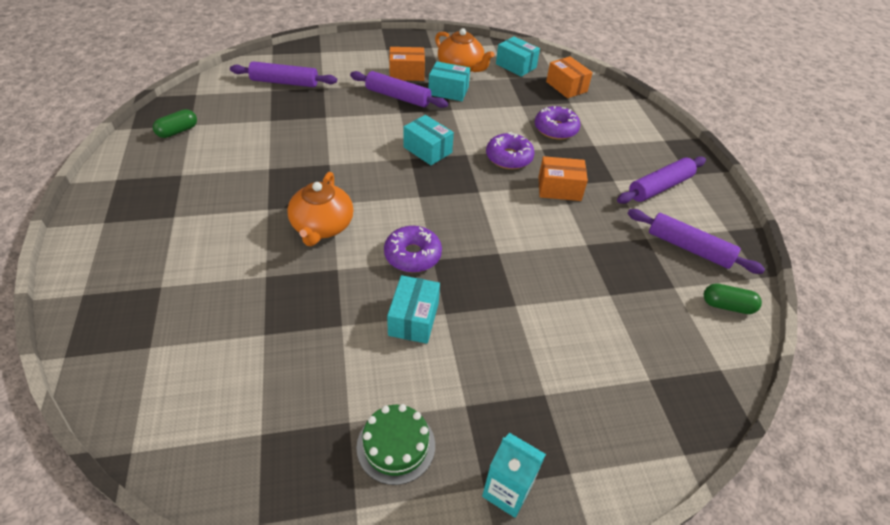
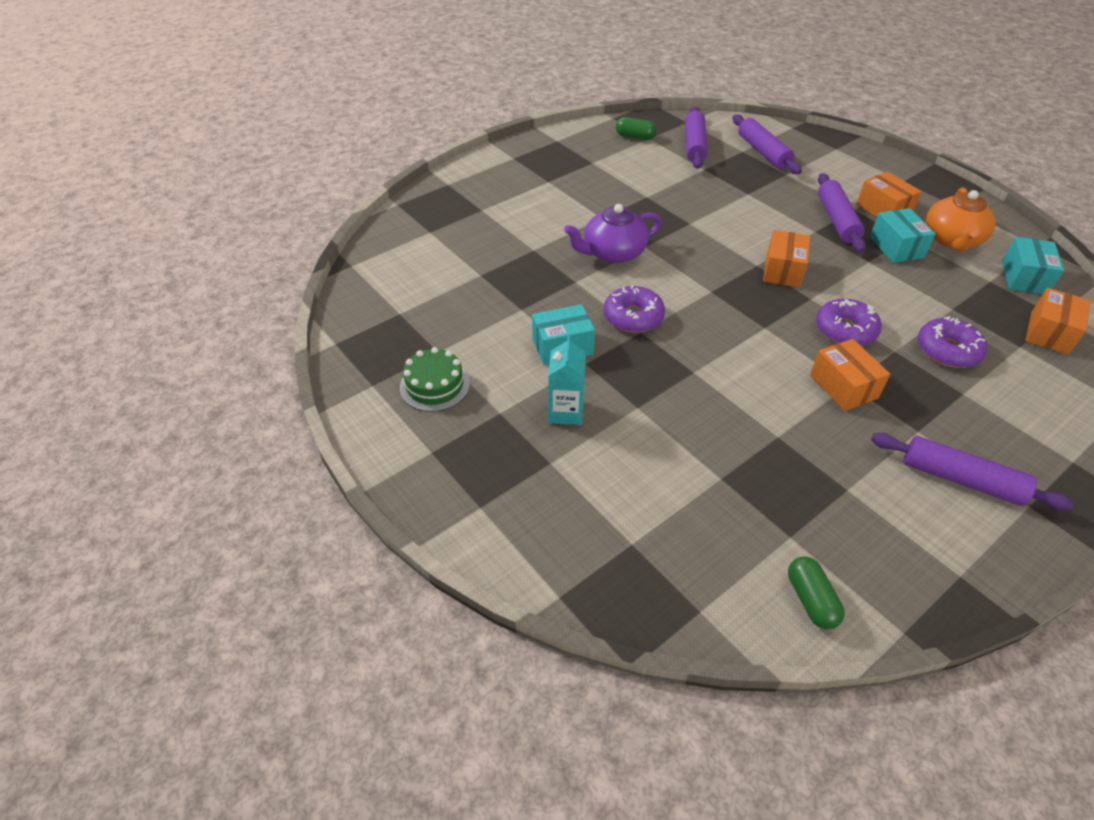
camera: 65 degrees right, 0 degrees up
(322, 226) = (613, 253): orange teapot -> purple teapot
(427, 150) = (782, 270): turquoise box -> orange box
(507, 491) = (436, 468): turquoise carton -> turquoise carton (566, 411)
(689, 248) = (875, 537): purple rolling pin -> purple rolling pin (694, 145)

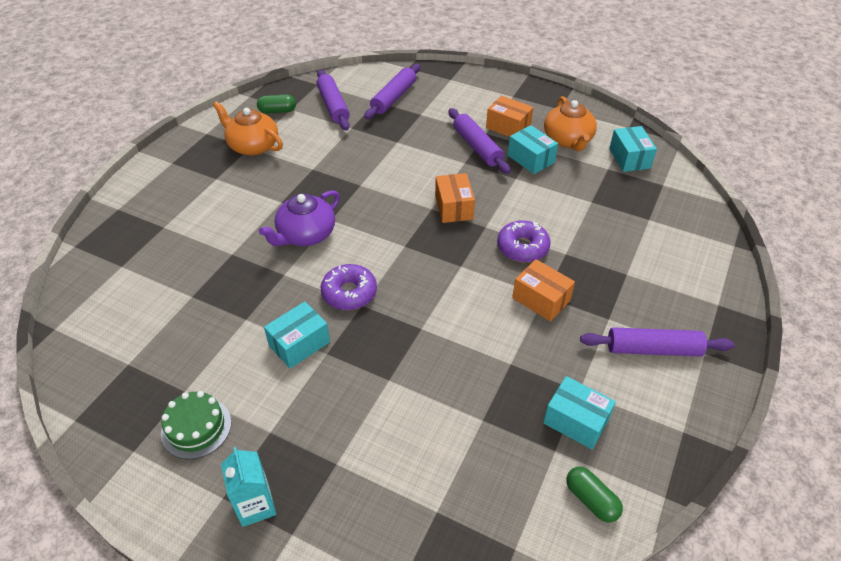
camera: 25 degrees left, 0 degrees up
(566, 411) = (329, 408): turquoise carton -> turquoise carton (255, 505)
(596, 162) = (253, 146): none -> orange teapot
(763, 152) = (393, 98): purple rolling pin -> purple rolling pin turned 75 degrees clockwise
(829, 517) = (576, 421): none -> turquoise box
(947, 350) = (602, 240): purple donut -> none
(1049, 333) = (663, 201): orange box -> none

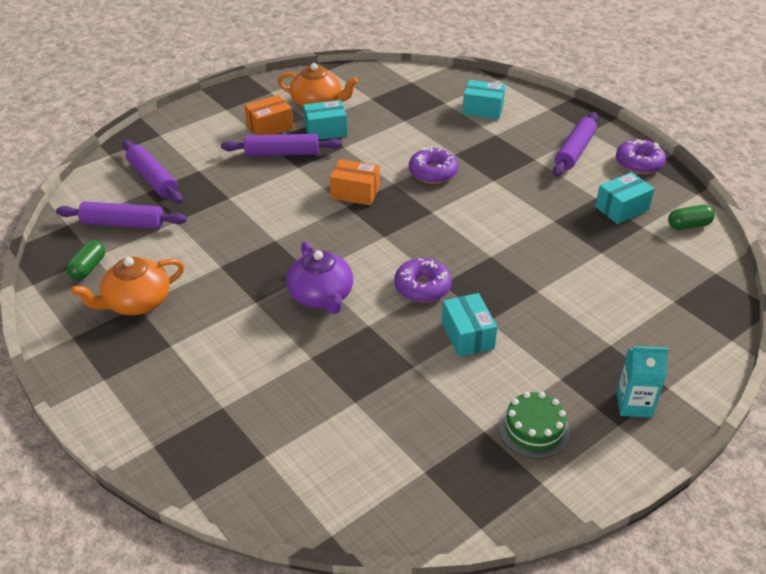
camera: 65 degrees left, 5 degrees down
(541, 299) = (496, 183): orange box -> none
(629, 158) = (367, 84): turquoise box -> turquoise box (482, 109)
(681, 418) = (639, 163): none -> purple donut

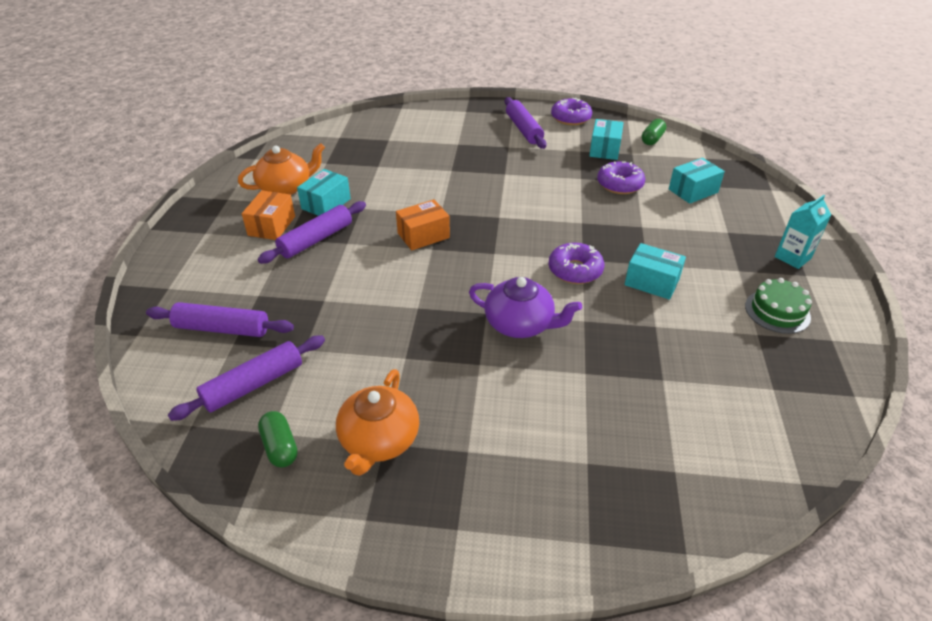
camera: 45 degrees left, 0 degrees up
(433, 172) = (456, 190): purple donut -> purple donut (619, 184)
(482, 109) = (423, 132): turquoise box -> turquoise box (693, 191)

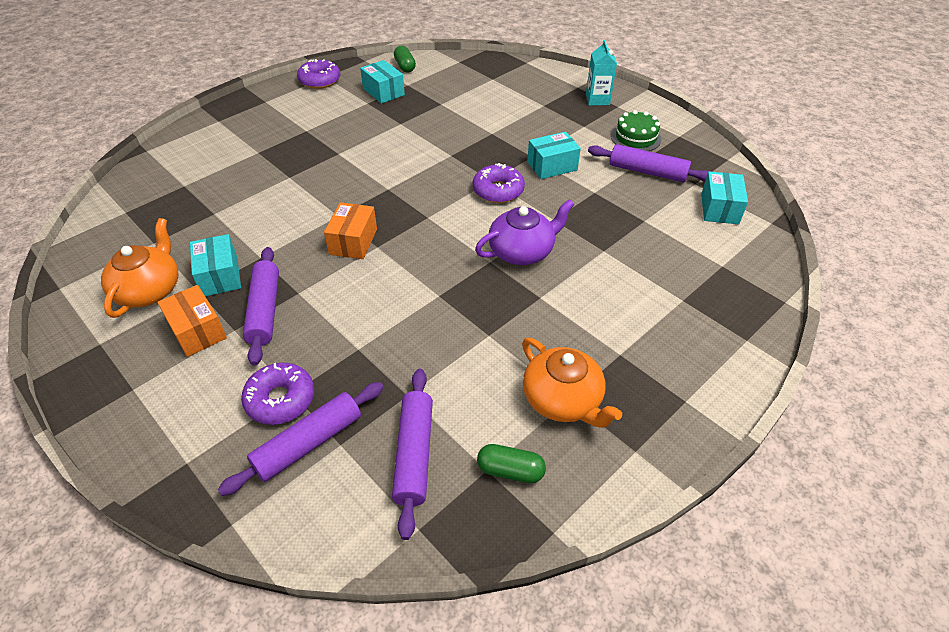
camera: 50 degrees left, 5 degrees up
(523, 129) = (296, 110): purple rolling pin -> purple rolling pin (647, 172)
(619, 184) = (433, 112): purple donut -> purple donut (280, 400)
(693, 191) = (485, 89): turquoise box -> turquoise box (719, 209)

